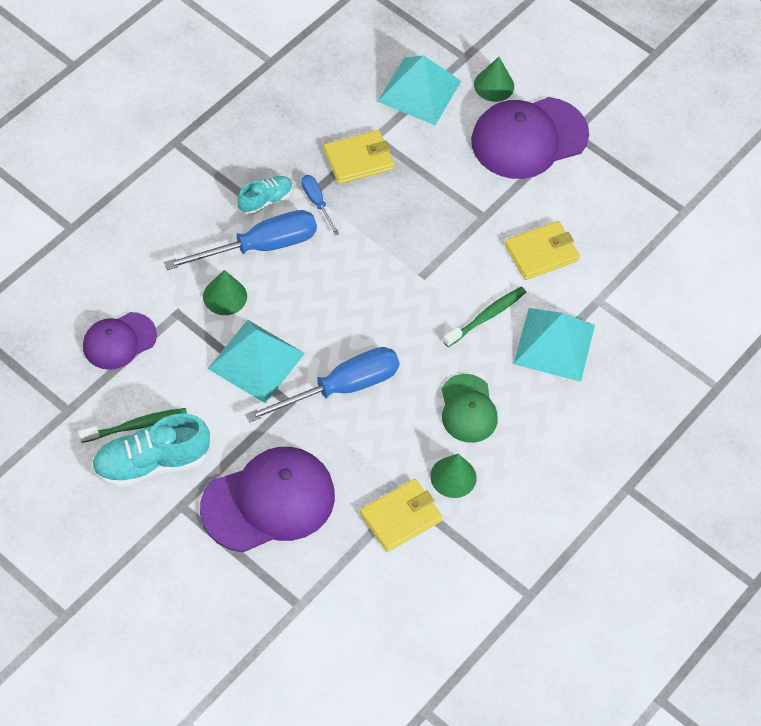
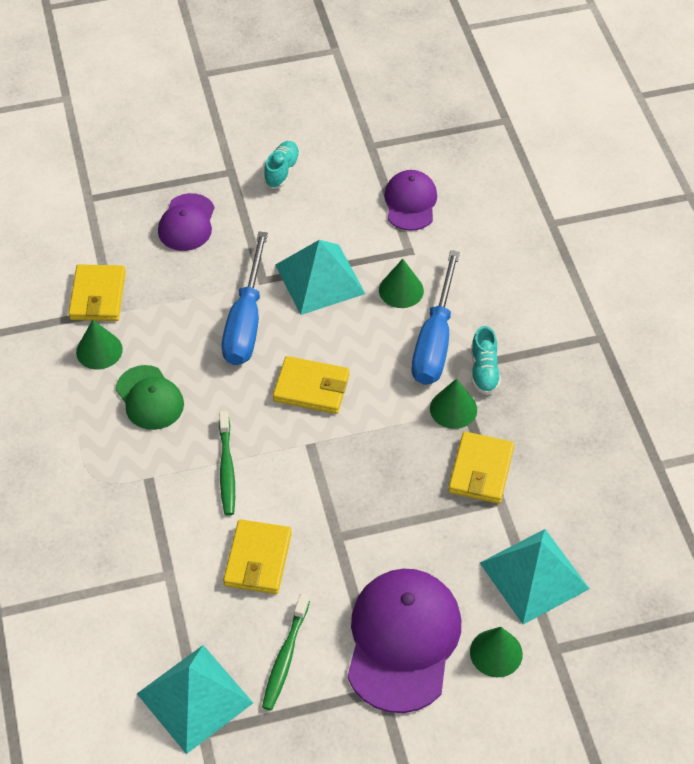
camera: 130 degrees right, 5 degrees down
(136, 426) = (322, 177): green toothbrush -> green toothbrush (285, 657)
(151, 463) = (282, 171): turquoise shoe -> turquoise shoe, size x0.57
(269, 501) = (187, 223): purple cap -> purple cap, size x0.58
(317, 202) = (453, 409): blue screwdriver -> green cone
(370, 304) = (311, 388): none -> yellow wallet
(468, 409) = (149, 398): green cap -> green cap turned 150 degrees counterclockwise
(554, 344) = (154, 505): turquoise pyramid -> turquoise pyramid (195, 698)

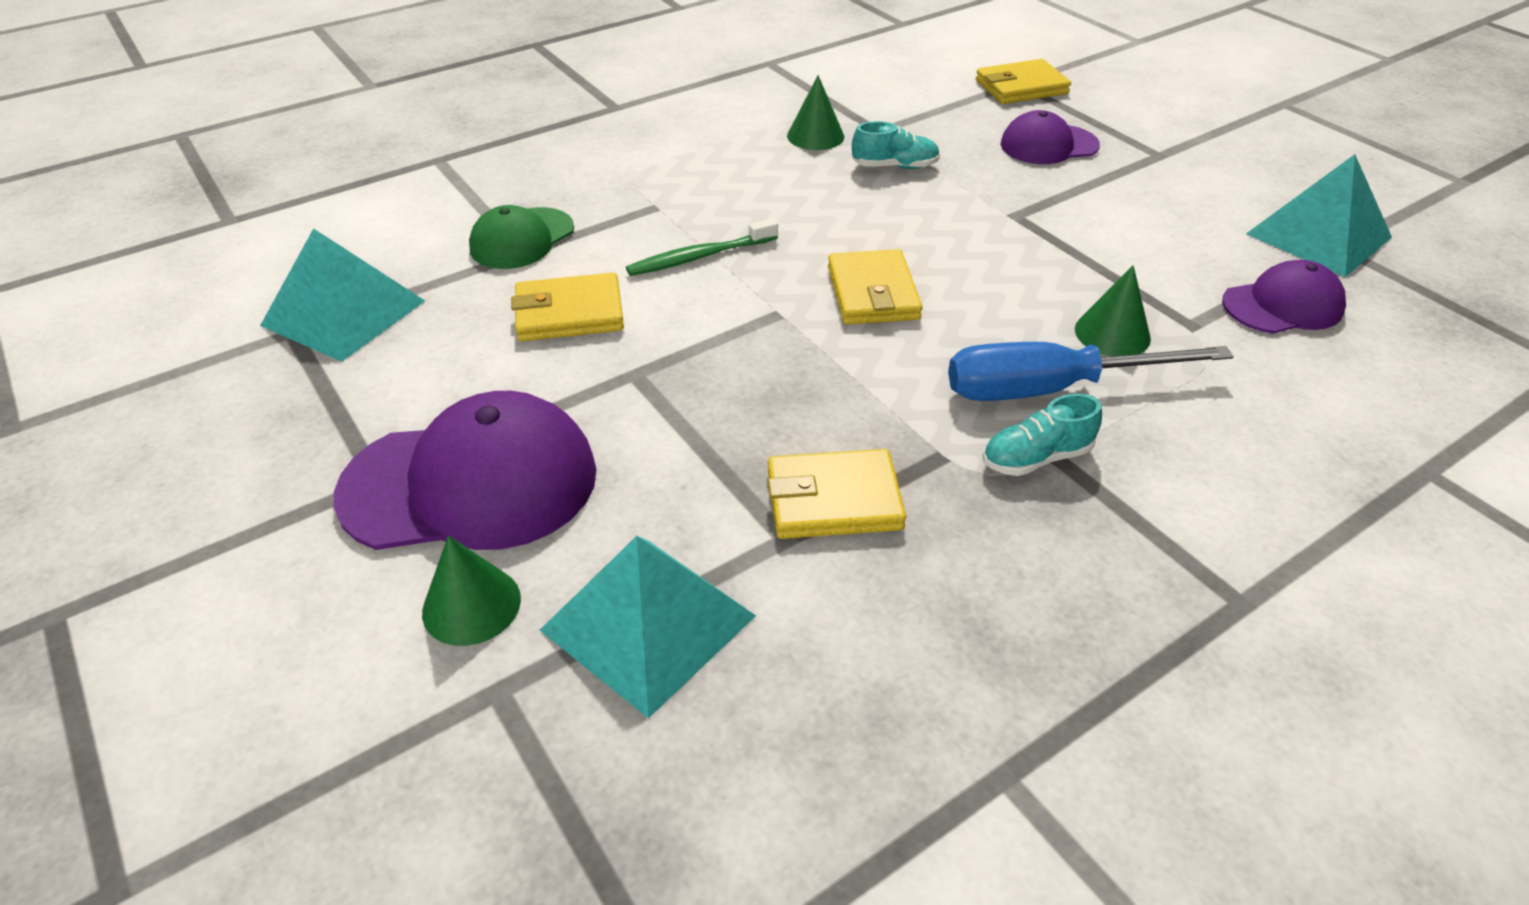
camera: 70 degrees right, 10 degrees down
(98, 296) = (890, 118): yellow wallet -> yellow wallet (1021, 87)
(149, 398) = (771, 181): green cap -> green cap (522, 239)
(246, 321) = (939, 218): blue screwdriver -> none
(282, 171) = (1205, 189): turquoise shoe -> turquoise shoe (894, 166)
(285, 657) = (419, 372): green toothbrush -> none
(319, 279) = (1060, 258): turquoise pyramid -> turquoise pyramid (1318, 235)
(453, 409) = (934, 439): green cone -> none

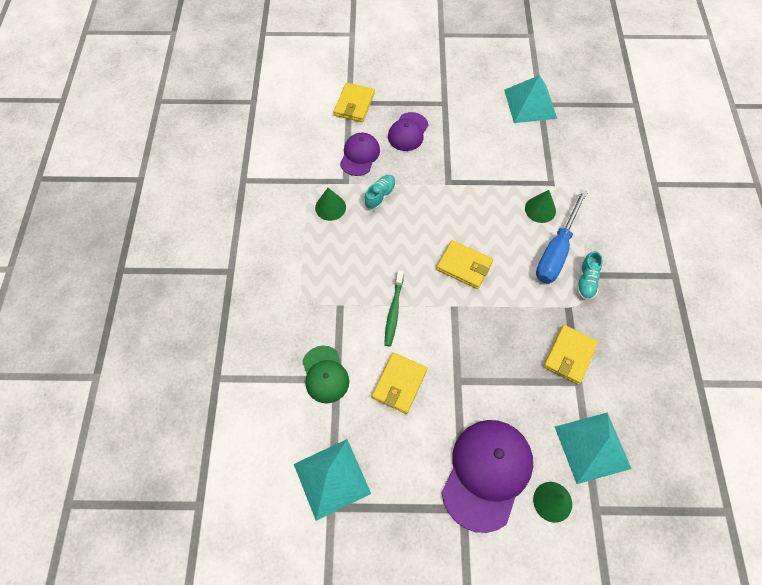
camera: 55 degrees left, 20 degrees up
(1283, 305) = (559, 149): purple cap -> purple cap (360, 155)

